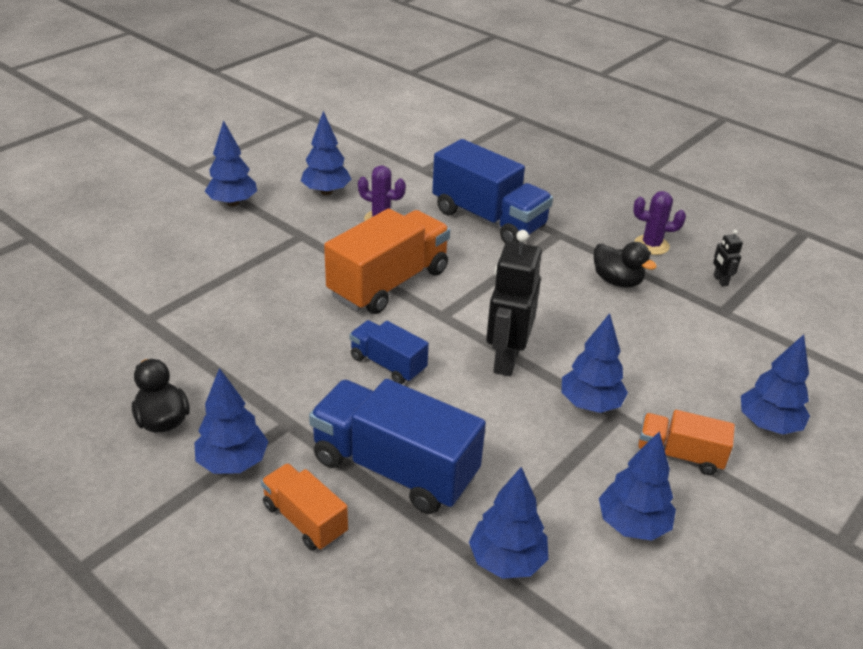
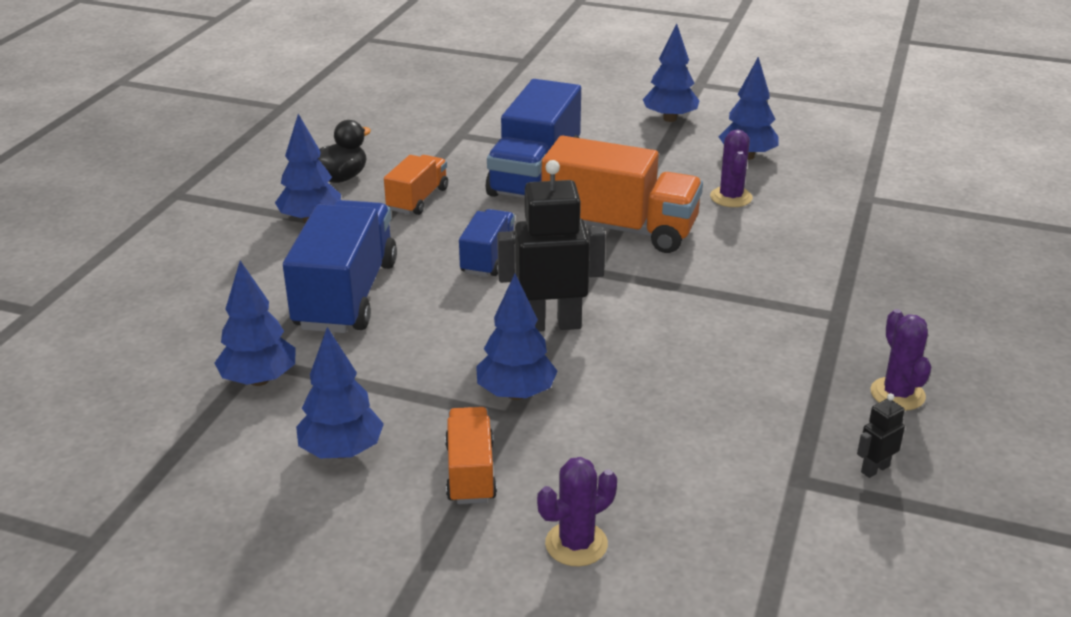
camera: 70 degrees right, 5 degrees down
(305, 520) = (263, 267): orange truck -> orange truck (418, 199)
(488, 219) = (811, 261): blue truck -> blue truck (535, 175)
(617, 281) = (777, 377): black duck -> none
(768, 424) = (576, 544): blue tree -> purple cactus

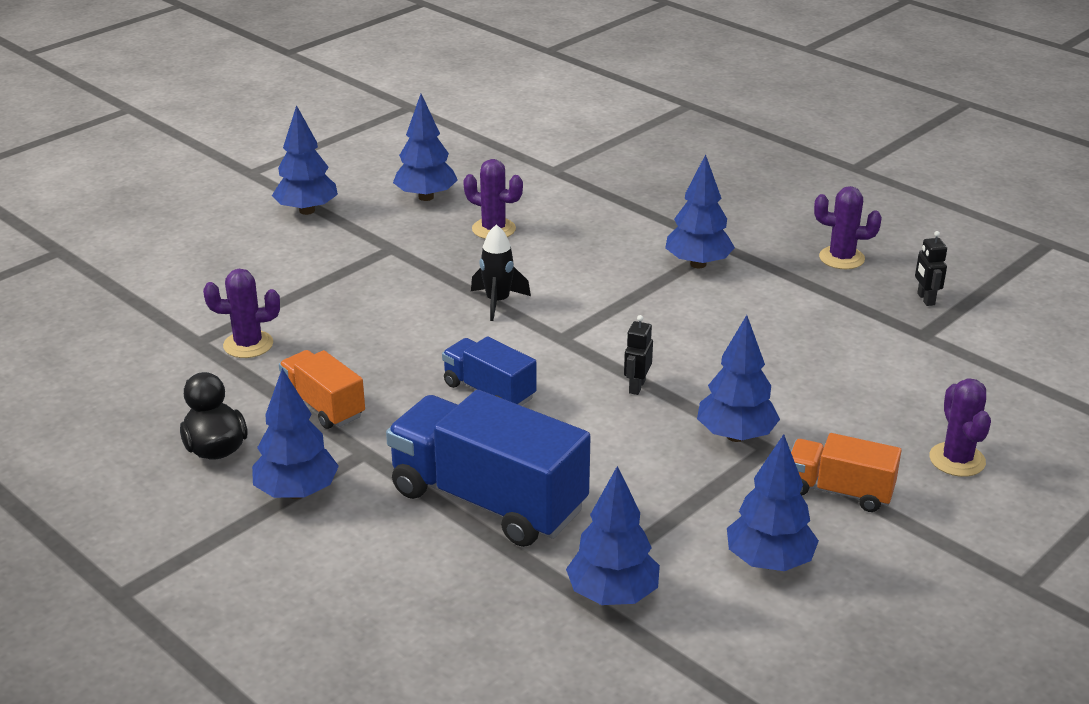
camera: 65 degrees left, 0 degrees up
(470, 152) = (248, 344): none -> purple cactus
(535, 175) = (345, 319): blue truck -> none
(551, 324) = (636, 387): black robot -> black robot, size x0.45
(619, 228) = (497, 302): orange truck -> black rocket
(787, 310) = (698, 264): none -> blue tree

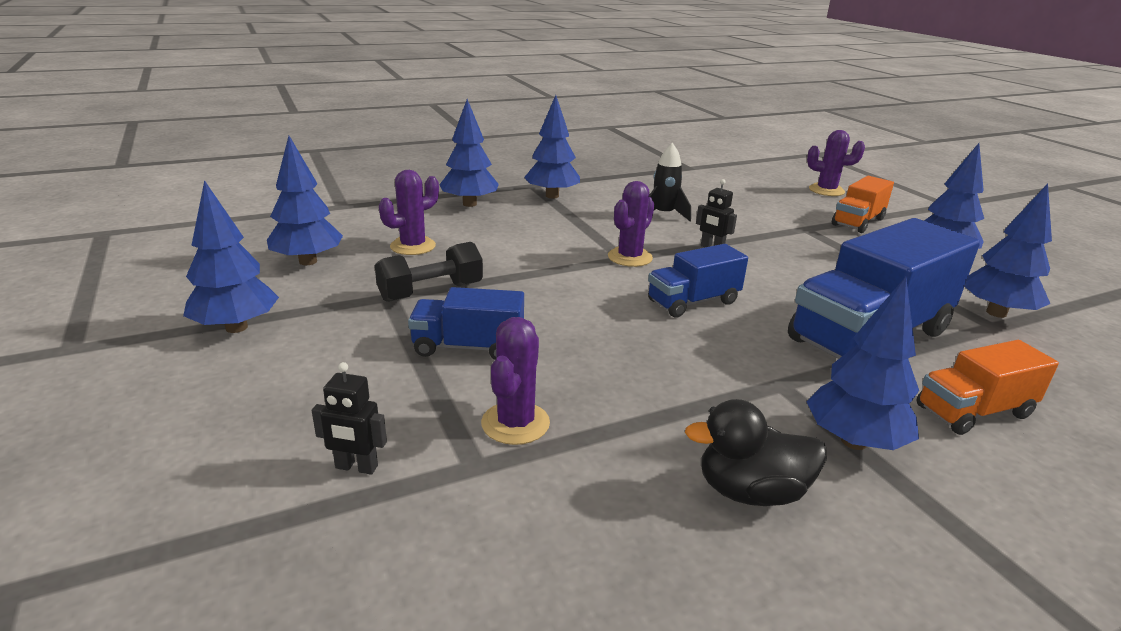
camera: 70 degrees left, 5 degrees down
(323, 406) = (682, 393): orange truck -> orange truck (973, 411)
(335, 302) = (468, 347): none -> blue truck
(412, 263) = (431, 292): none -> black dumbbell
(497, 302) = (544, 269): black rocket -> black rocket (663, 215)
(735, 435) = (788, 233): blue tree -> blue tree (469, 204)
(841, 258) = (583, 163): purple cactus -> purple cactus (630, 257)
(925, 299) = (648, 158): black robot -> black robot (356, 467)

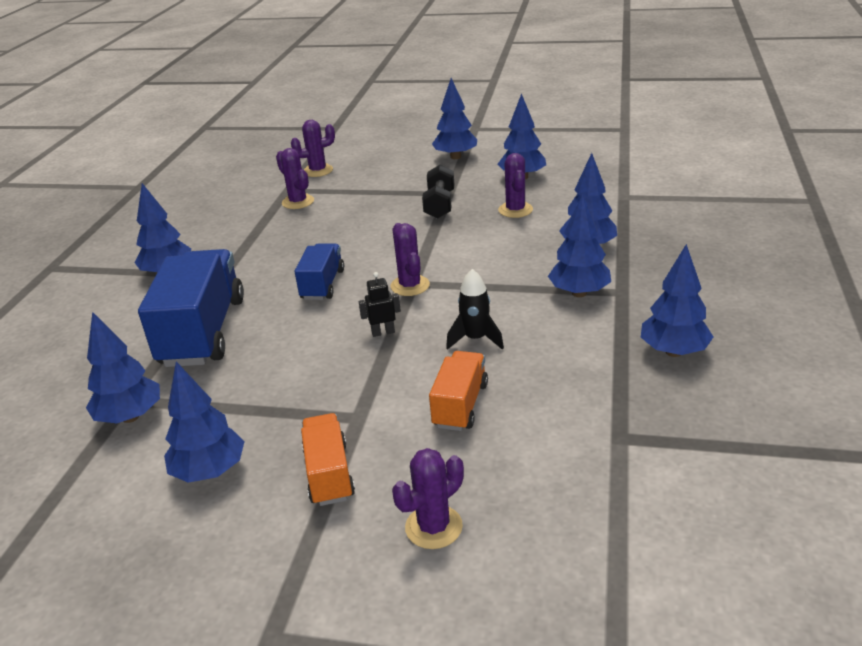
camera: 130 degrees right, 5 degrees up
(356, 467) = (318, 171): black robot -> purple cactus
(468, 347) = (368, 204): blue truck -> none
(589, 165) = (673, 351): none -> blue tree
(750, 491) = (192, 236): black duck -> none
(973, 411) = (120, 321): orange truck -> orange truck (460, 405)

